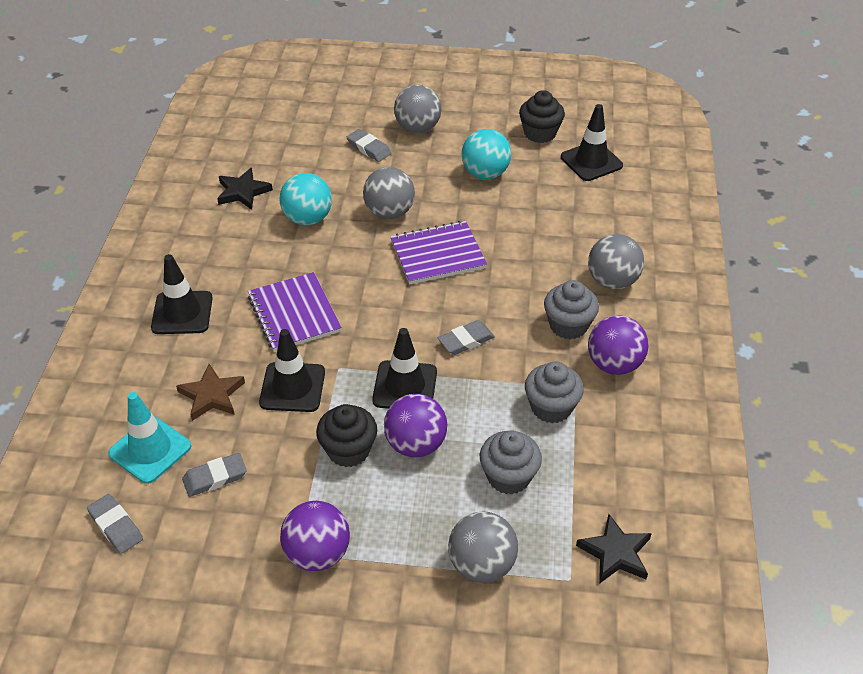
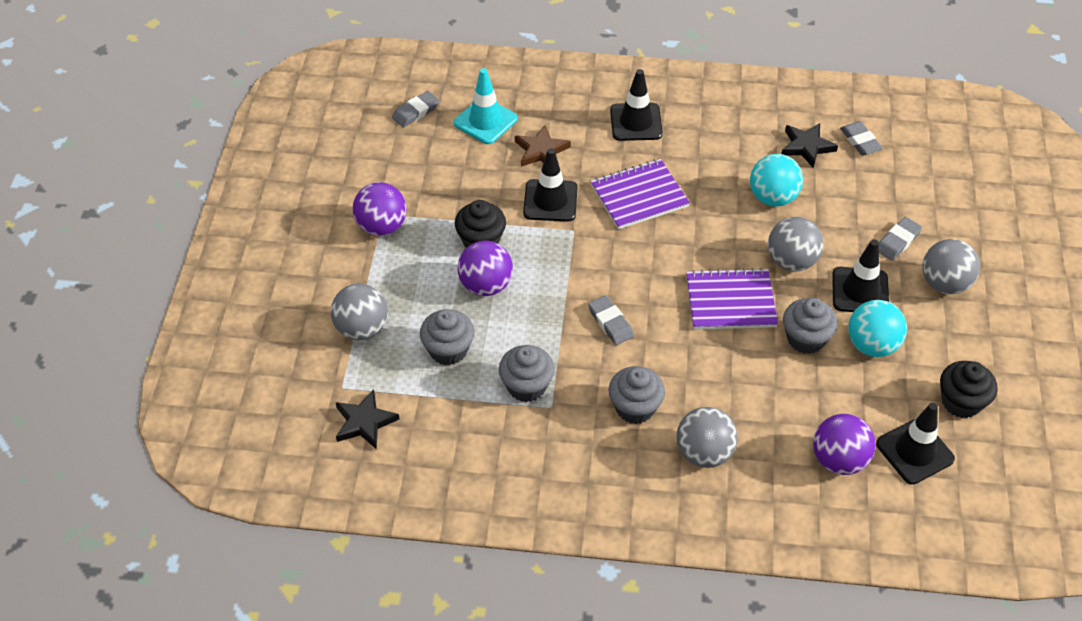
camera: 90 degrees right, 5 degrees up
(215, 477) = (457, 161): grey eraser -> grey eraser (860, 141)
(405, 386) = (552, 277): black traffic cone -> black traffic cone (860, 291)
(438, 255) = (730, 301): purple notebook -> purple notebook turned 75 degrees counterclockwise
(480, 211) = (805, 338): none -> grey cupcake
(614, 364) = (582, 442): purple ball -> purple ball (839, 460)

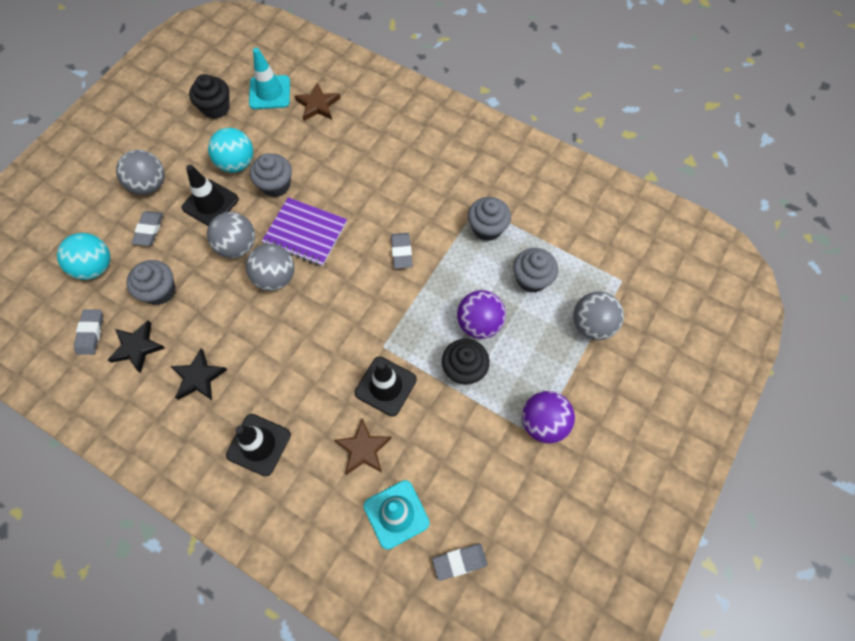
camera: 155 degrees left, 15 degrees up
(364, 422) = (613, 247): black star -> black star (199, 377)
(635, 407) = (421, 184): grey cupcake -> grey cupcake (160, 291)
(639, 196) = (309, 358): purple notebook -> none
(704, 453) = (396, 139): grey ball -> grey ball (275, 277)
(772, 197) = (206, 308): turquoise ball -> turquoise ball (95, 267)
(839, 460) = (318, 105): purple ball -> brown star
(897, 241) = (149, 230): grey eraser -> grey eraser turned 60 degrees counterclockwise
(914, 451) = (270, 92): black traffic cone -> turquoise traffic cone

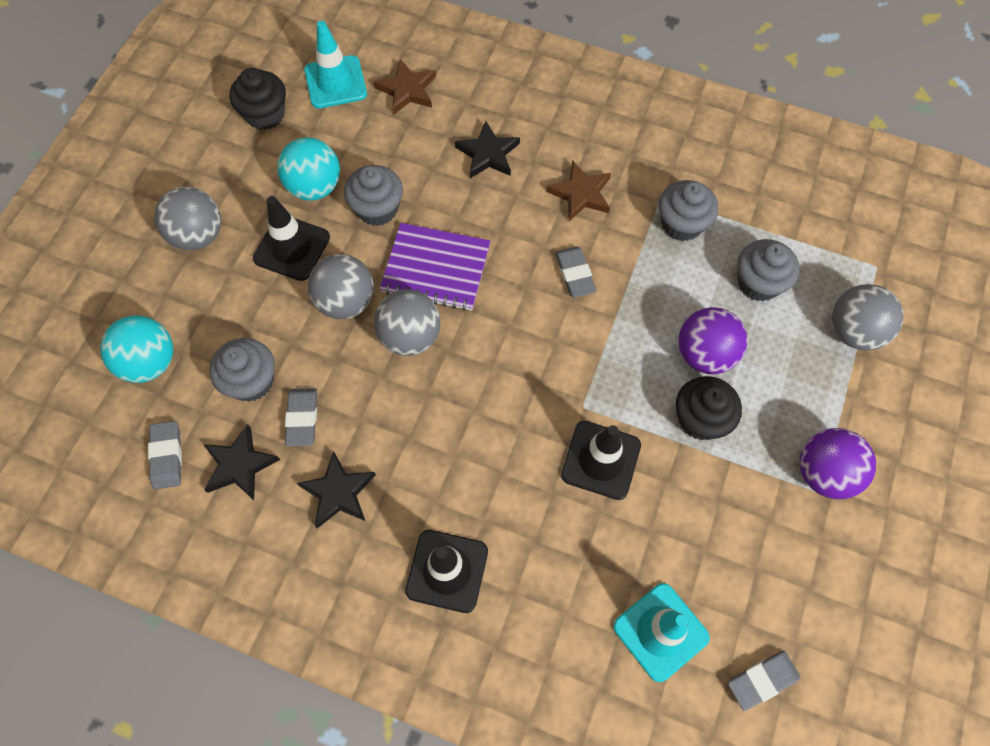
camera: 10 degrees left, 0 degrees up
(149, 230) = (214, 298): grey eraser -> grey eraser (302, 418)
(362, 158) = (488, 154): none -> black star
(363, 449) = (593, 551): brown star -> brown star (581, 194)

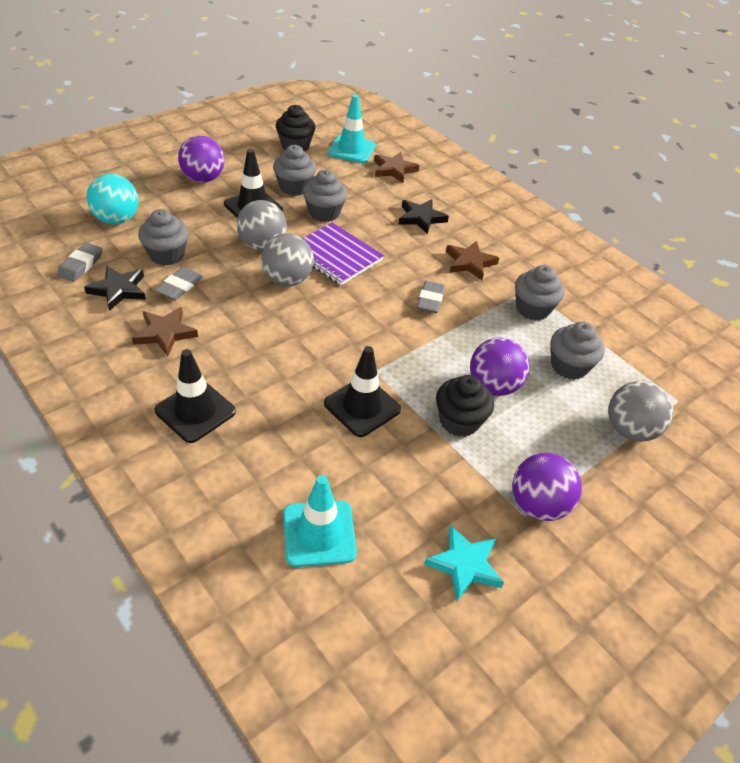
camera: 25 degrees right, 20 degrees down
(198, 235) = (203, 179): grey ball -> purple ball
(315, 187) = (294, 187): turquoise ball -> grey cupcake
(338, 492) = (165, 333): black star -> brown star
(762, 680) = (376, 614): grey eraser -> none
(802, 580) = (465, 564): none -> turquoise star

